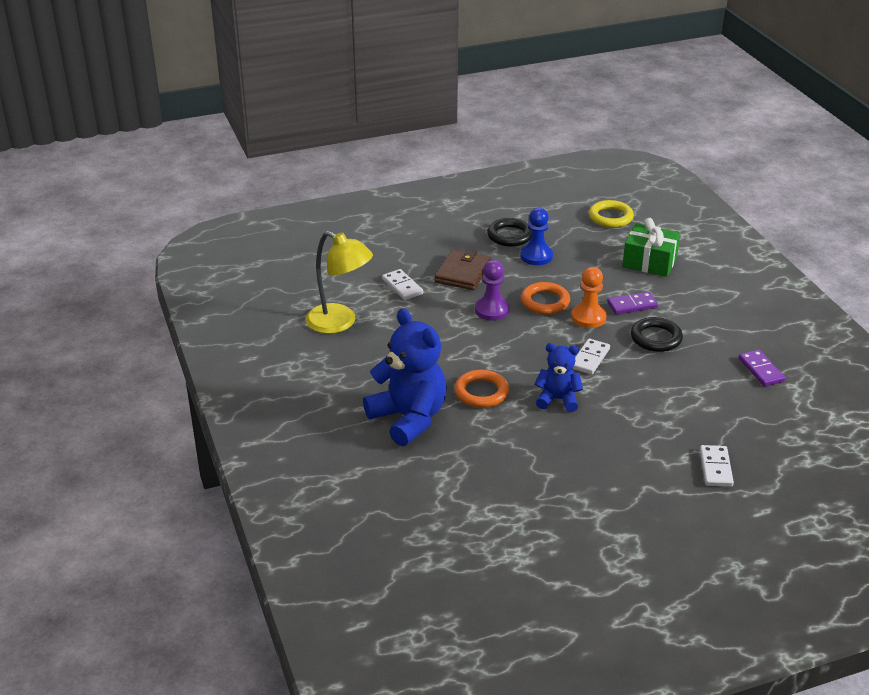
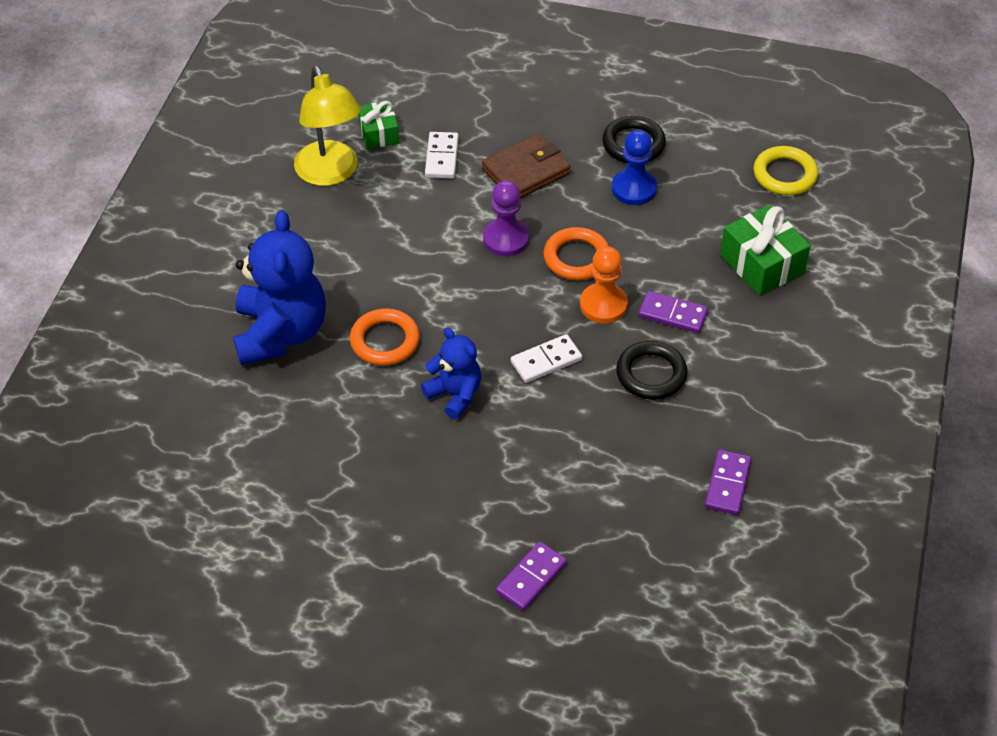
camera: 35 degrees right, 15 degrees up
(347, 290) = (379, 133): none -> green gift
(715, 468) = (531, 578): white domino -> purple domino

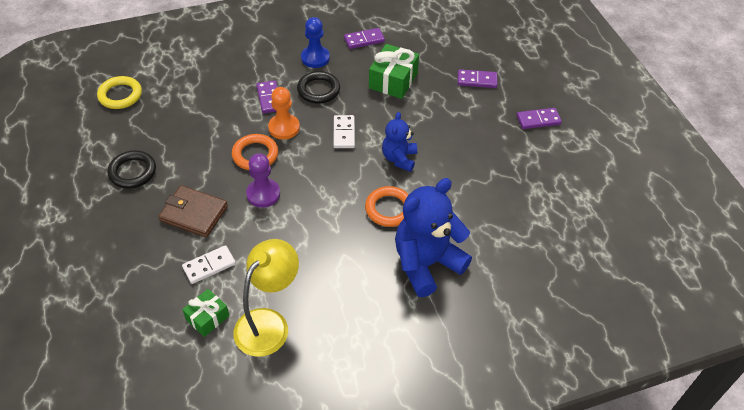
camera: 125 degrees left, 0 degrees up
(392, 602) = (538, 120): none -> purple domino
(546, 360) = (344, 133): white domino -> white domino turned 60 degrees clockwise
(634, 188) = (176, 154): blue pawn -> blue pawn (315, 58)
(761, 264) = (204, 79): green gift -> green gift (393, 81)

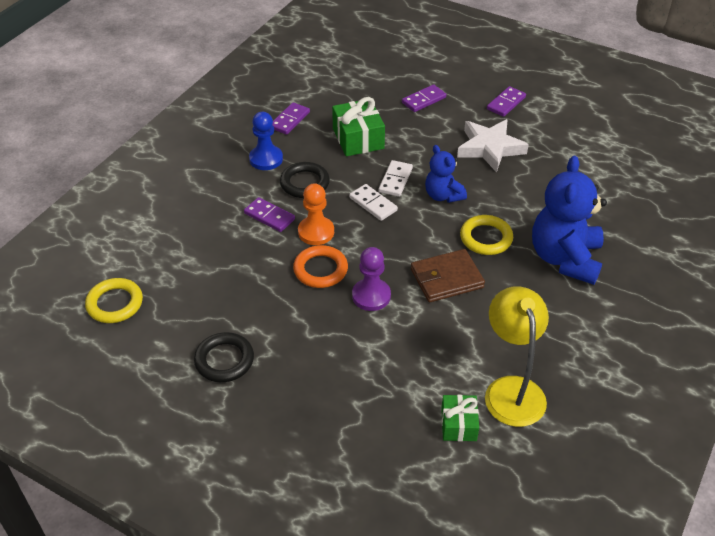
camera: 40 degrees left, 5 degrees down
(194, 213) = (332, 353): brown wallet -> brown wallet (446, 278)
(209, 266) = (404, 384): white domino -> white domino (395, 180)
(389, 209) = (486, 238): orange ring -> yellow ring
(479, 146) = (490, 148): none -> white star

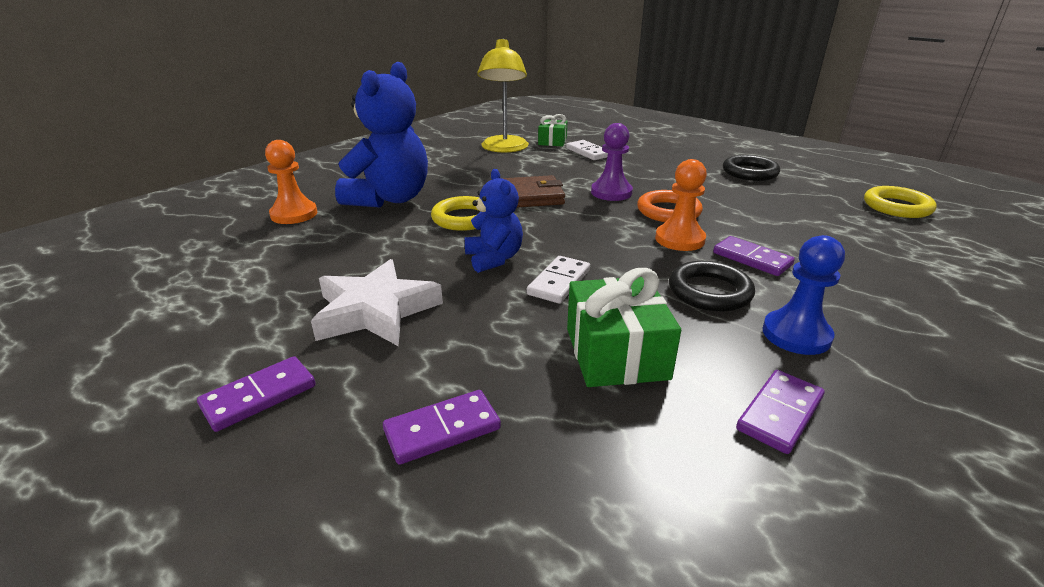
camera: 170 degrees left, 15 degrees down
(373, 204) = (599, 259): white domino -> white domino (588, 152)
(622, 226) = (294, 214): none -> orange pawn

